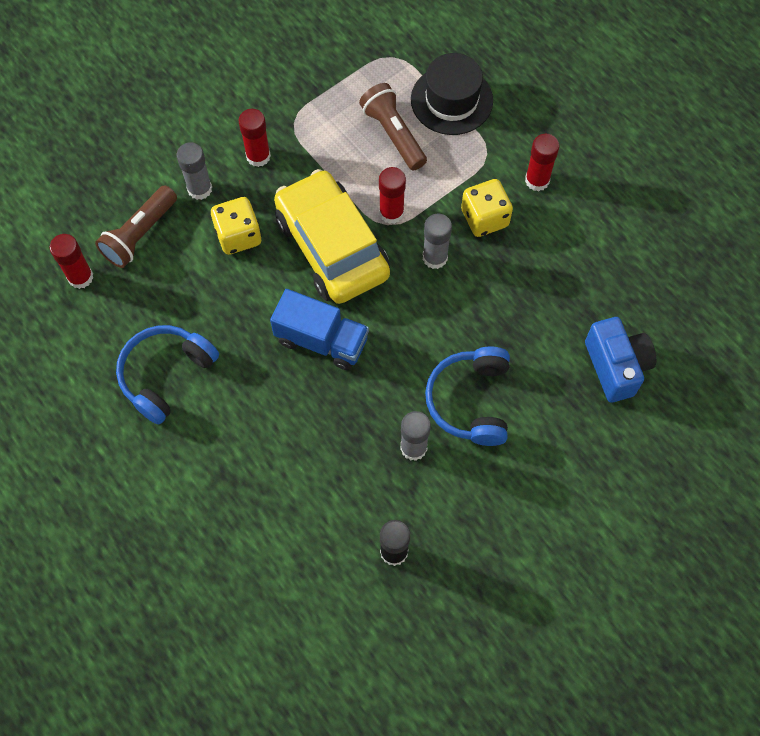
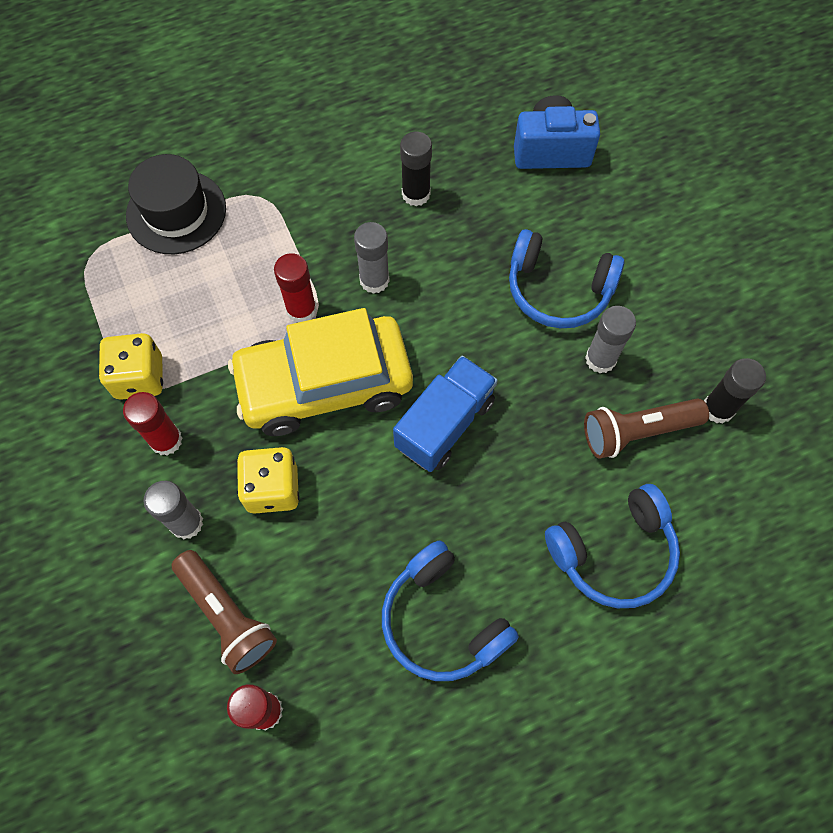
camera: 75 degrees left, 0 degrees up
(246, 487) = (613, 552): none -> blue headphones
(393, 134) = (196, 282): brown flashlight -> brown flashlight (637, 432)
(484, 218) = (341, 219): yellow dice -> yellow dice (139, 377)
(529, 267) = (416, 194): none -> black glue stick
(537, 180) = (312, 159): red glue stick -> none

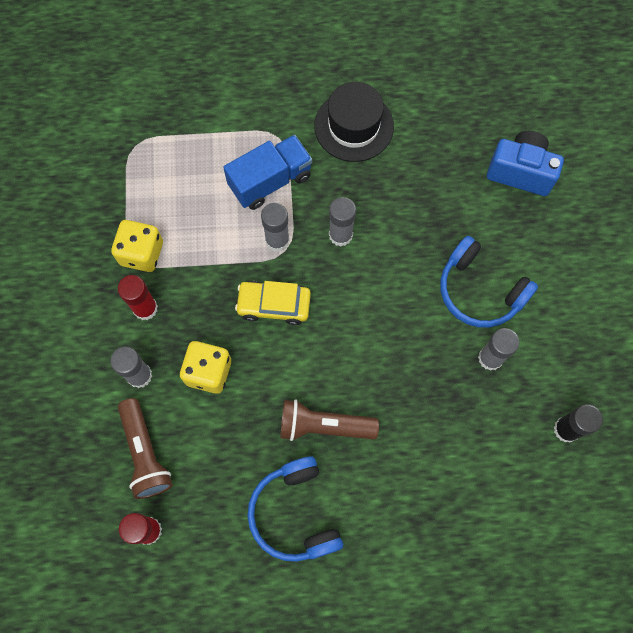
camera: 20 degrees right, 5 degrees up
(176, 212) = (211, 129): black hat -> black hat (354, 126)
(301, 310) = (277, 240): red glue stick -> grey glue stick
(324, 384) = (274, 305): yellow car -> yellow car, size x0.54
(416, 194) = (398, 174): black glue stick -> none
(444, 424) = (351, 367): blue truck -> blue truck (270, 181)
(613, 552) = (439, 510): blue headphones -> none
(637, 432) = (495, 425): brown flashlight -> brown flashlight (323, 426)

